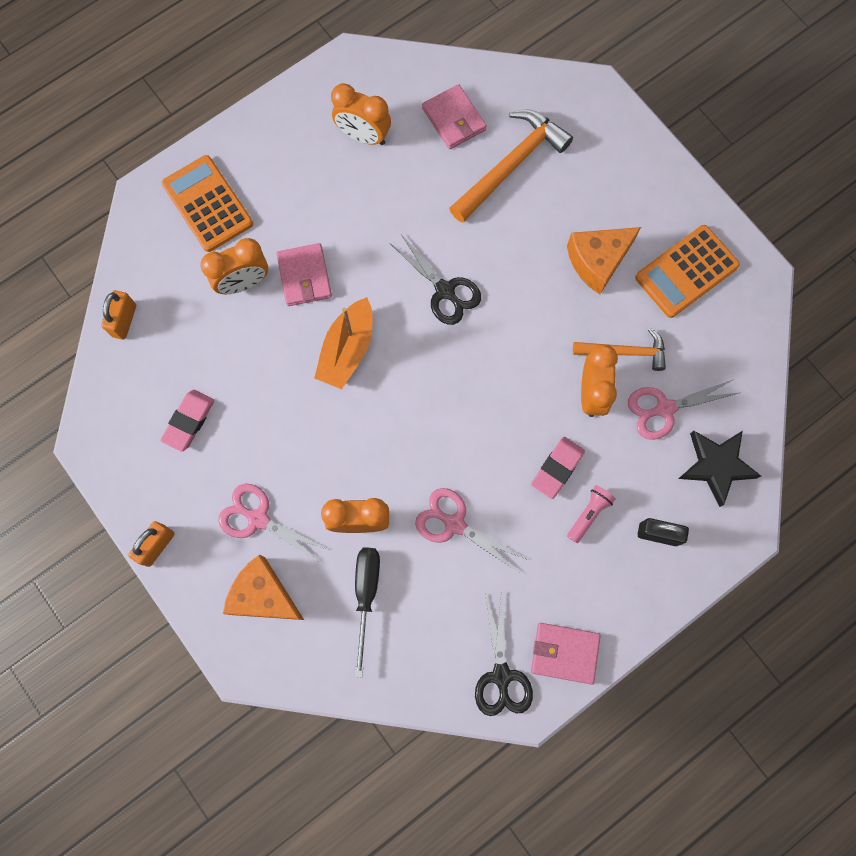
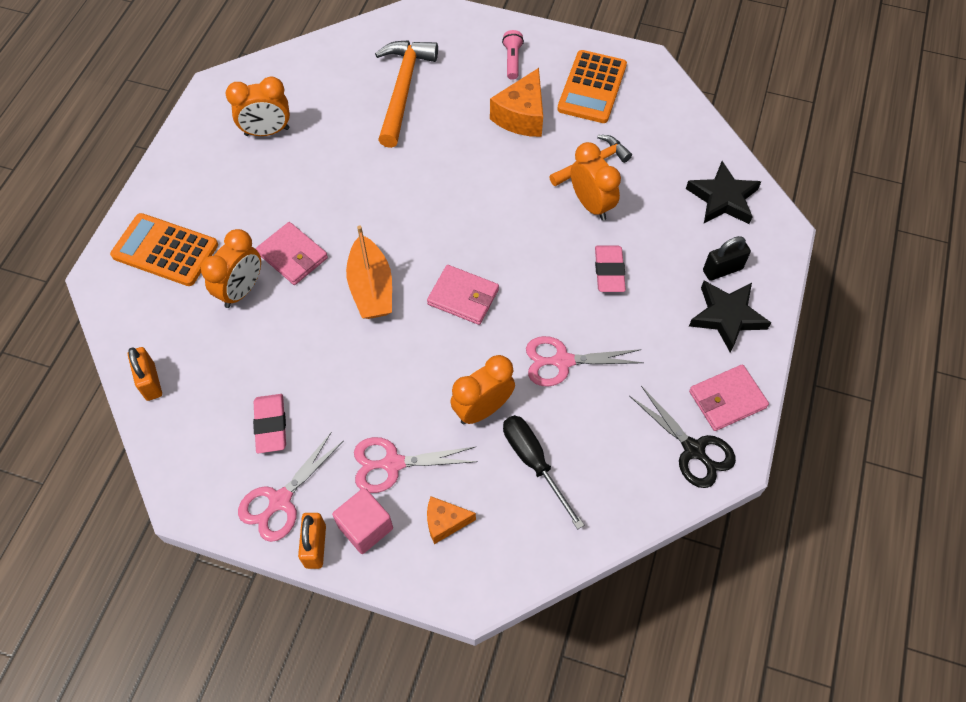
camera: 35 degrees left, 15 degrees down
(202, 556) = (365, 527): none -> pink cube
(263, 595) = (445, 522): orange cheese -> orange cheese, size x0.60
(445, 290) = (419, 200): black scissors -> none
(454, 119) = (333, 83): pink wallet -> pink wallet (463, 297)
(589, 514) = (660, 288): pink flashlight -> pink flashlight (512, 60)
(626, 580) = (727, 316): none -> black star
(665, 409) = (653, 183): pink scissors -> pink scissors (280, 500)

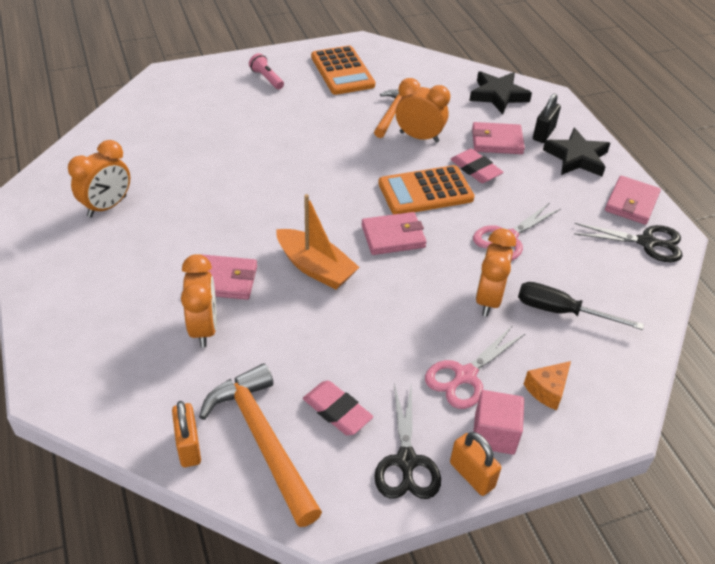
camera: 40 degrees left, 15 degrees down
(150, 382) = (189, 446): orange padlock -> orange padlock turned 45 degrees clockwise
(165, 250) = (96, 337): orange calculator -> orange calculator (425, 191)
(280, 500) = (406, 461): pink scissors -> black scissors
(403, 89) = (199, 129): orange hammer -> orange hammer (263, 440)
(521, 116) = (311, 108): orange cheese -> none
(664, 251) = (497, 141): none -> pink wallet

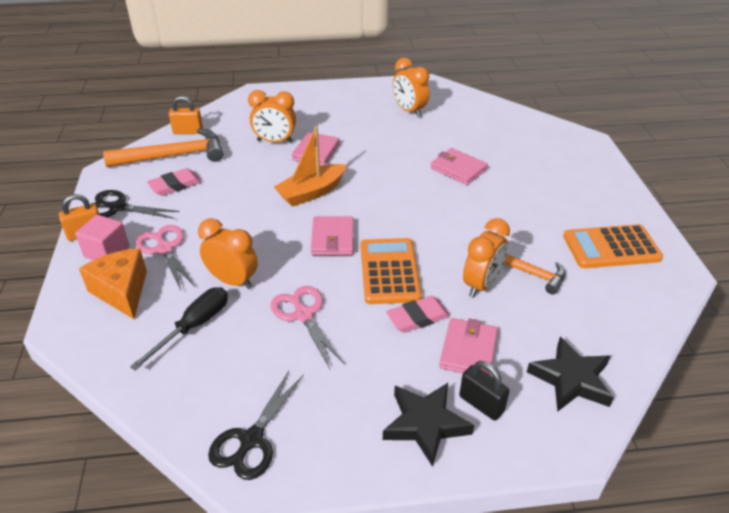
camera: 105 degrees right, 5 degrees down
(266, 78) = (589, 194): pink flashlight -> none
(547, 390) = (122, 291): orange cheese -> orange cheese, size x1.67
(631, 203) = (324, 453): pink wallet -> pink wallet (458, 169)

